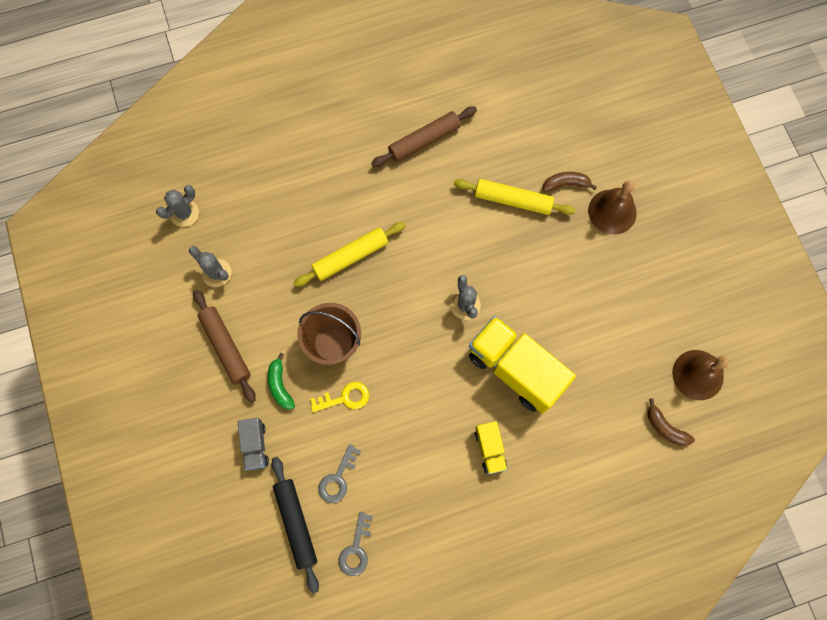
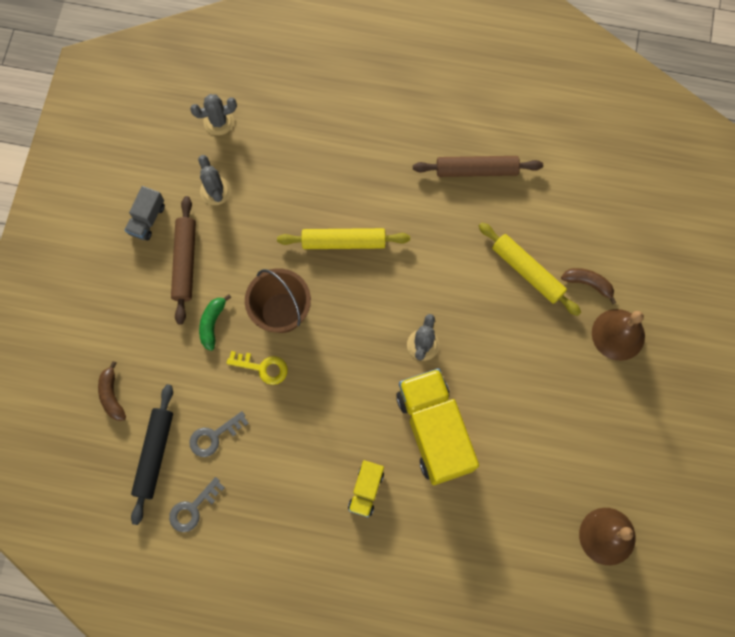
camera: 30 degrees right, 0 degrees up
(255, 445) = (159, 365): grey truck -> grey truck (147, 219)
(665, 428) = (544, 567): brown banana -> brown banana (112, 395)

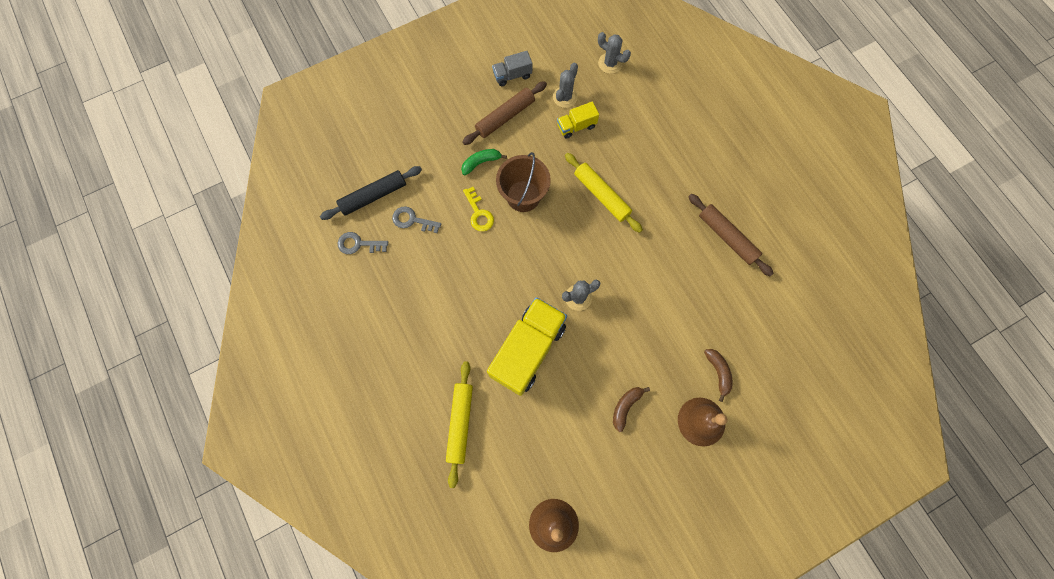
camera: 50 degrees right, 0 degrees up
(112, 395) = (389, 144): brown banana -> brown banana (625, 407)
(366, 490) = (453, 338): yellow truck -> yellow truck (576, 126)
(527, 271) = (688, 325): yellow rolling pin -> yellow rolling pin (460, 423)

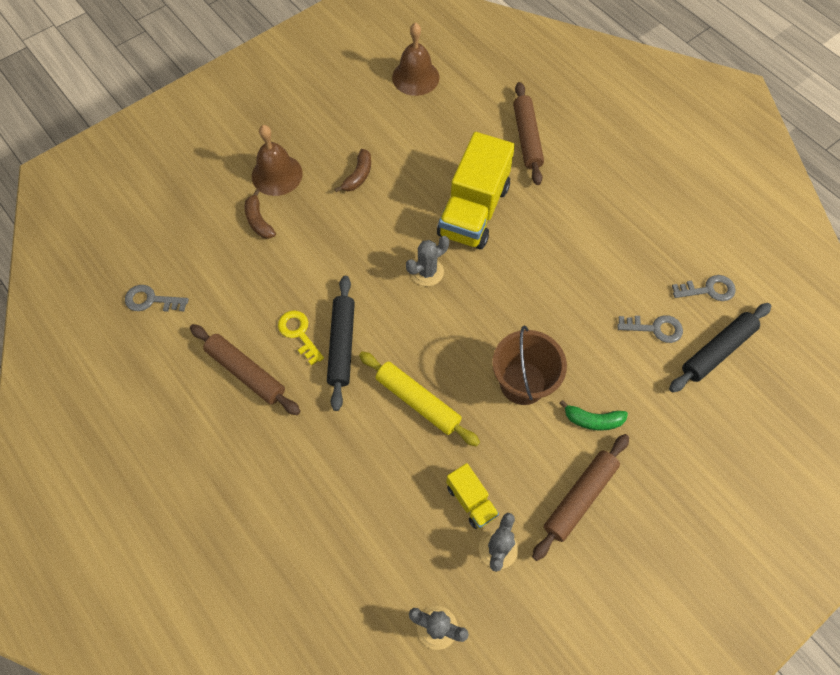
camera: 170 degrees right, 10 degrees down
(460, 423) = (527, 138): yellow rolling pin -> brown rolling pin
(479, 213) = (574, 351): yellow key -> yellow key (299, 333)
(481, 163) = (593, 420): green banana -> green banana turned 45 degrees clockwise
(512, 75) = (589, 574): grey truck -> none
(576, 126) = (471, 501): yellow truck -> yellow truck turned 90 degrees clockwise
(653, 246) = (342, 345): none -> black rolling pin
(805, 310) = (151, 300): none -> grey key

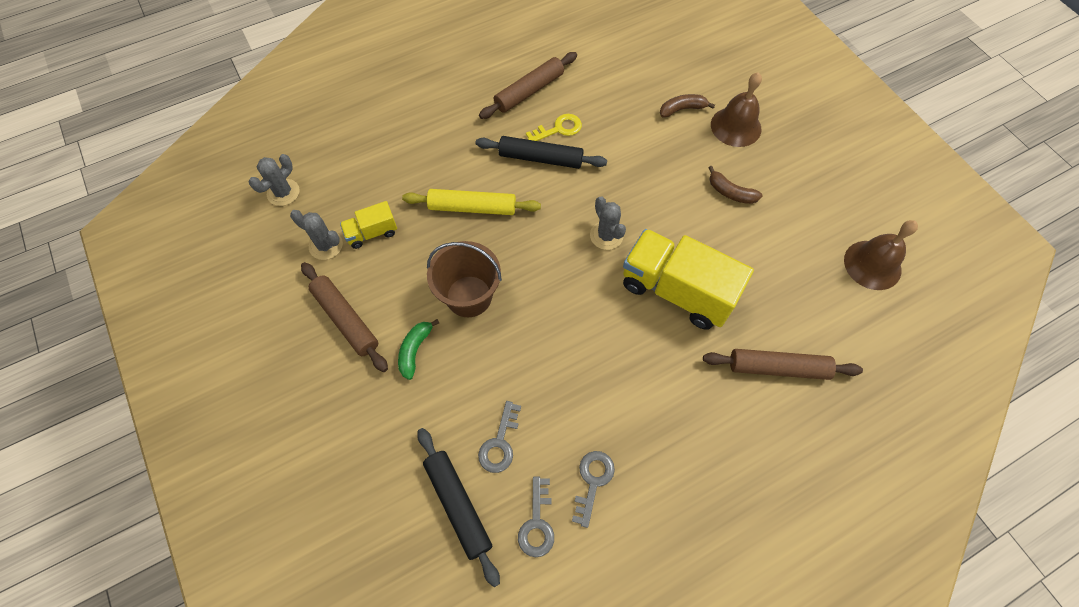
camera: 100 degrees right, 0 degrees up
(151, 300) = (609, 35): grey key -> grey key (592, 482)
(417, 401) = (472, 207): yellow rolling pin -> yellow rolling pin turned 45 degrees clockwise

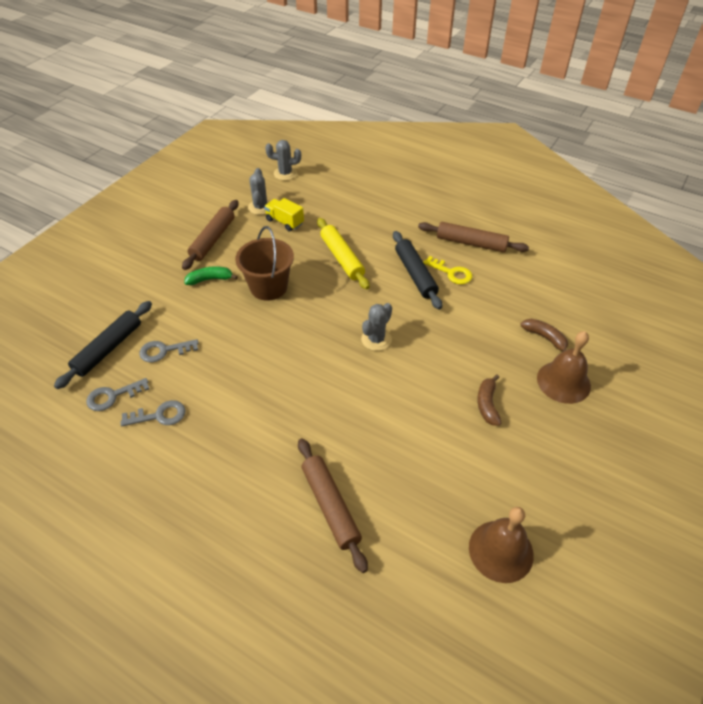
camera: 60 degrees right, 15 degrees down
(676, 291) = (357, 404): yellow truck -> none

